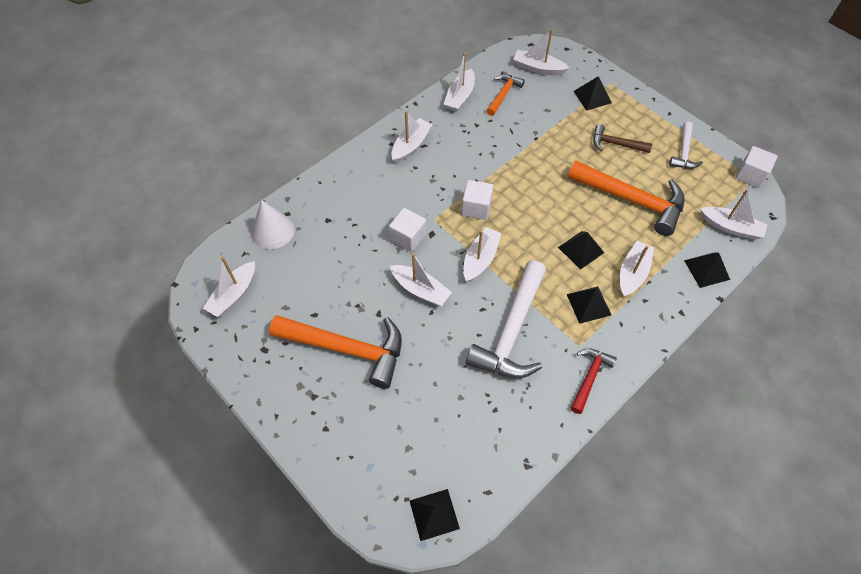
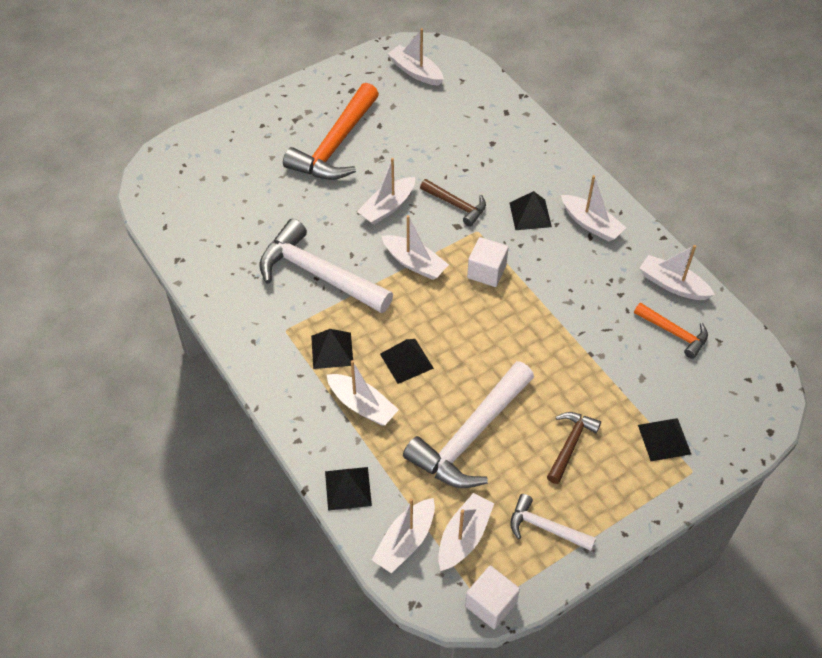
camera: 100 degrees right, 5 degrees down
(272, 231) = (486, 101): white cone -> none
(408, 237) = (456, 205): white cube -> brown hammer
(434, 514) = (160, 187): black pyramid -> black pyramid (530, 214)
(538, 68) = (726, 384): white boat -> white boat (464, 537)
(589, 377) = (246, 329): red hammer -> none
(632, 200) = (470, 436): orange hammer -> white hammer

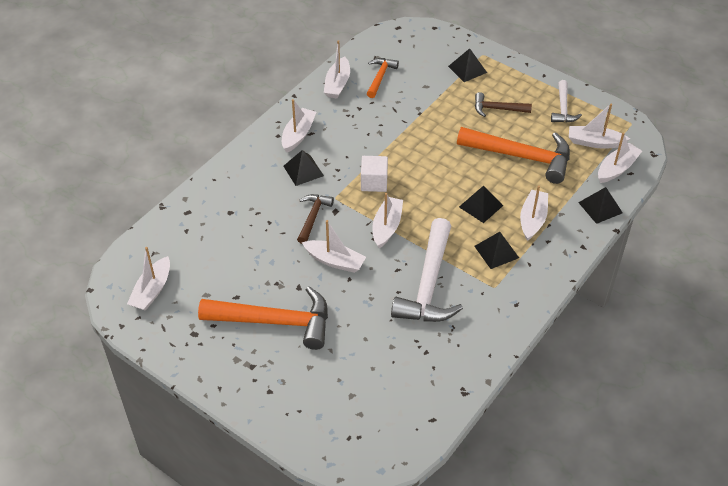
camera: 110 degrees left, 5 degrees down
(405, 541) = (617, 168): white boat -> white boat turned 60 degrees counterclockwise
(470, 436) = (521, 157): white hammer -> orange hammer
(490, 604) = (628, 121): white cube -> none

